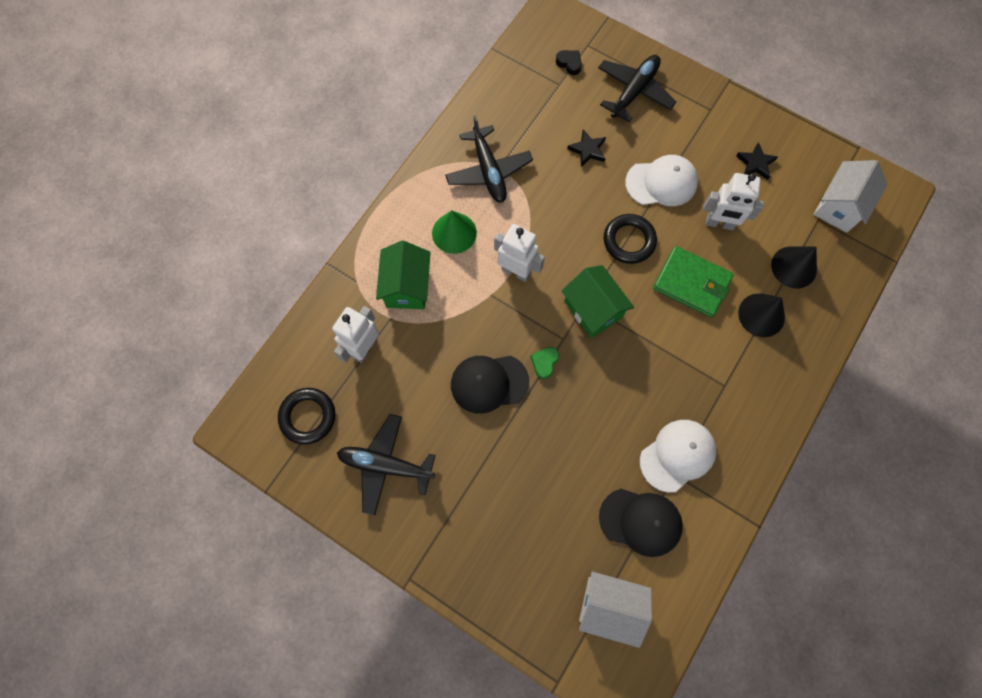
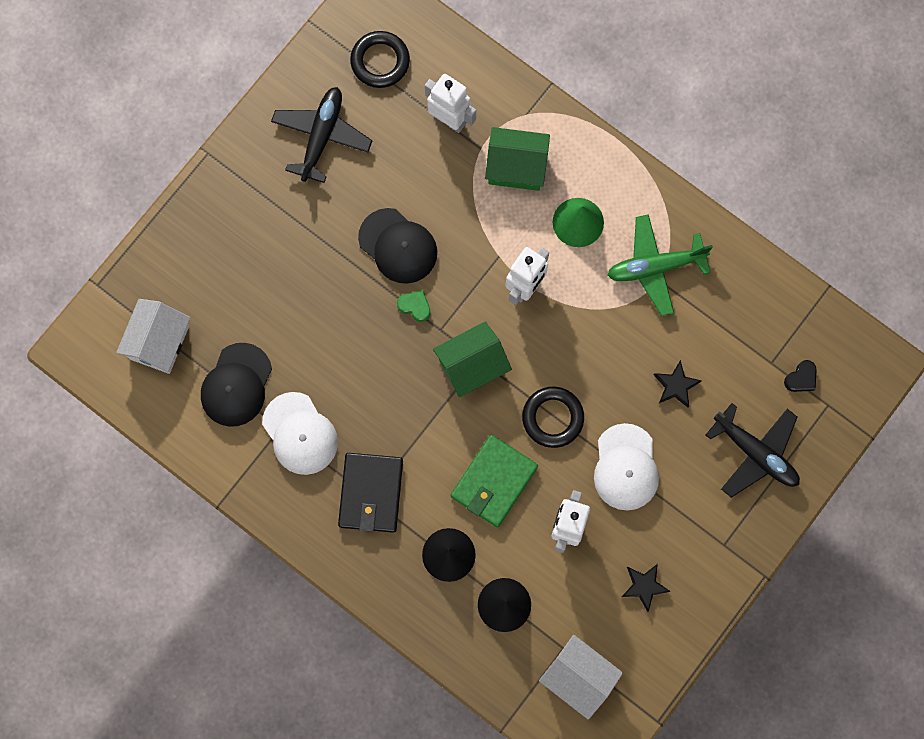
camera: 95 degrees right, 5 degrees up
(488, 171) = (655, 267): black plane -> green plane
(489, 383) = (398, 246): black cap -> black cap turned 135 degrees clockwise
(720, 386) = (371, 493): none -> black wallet

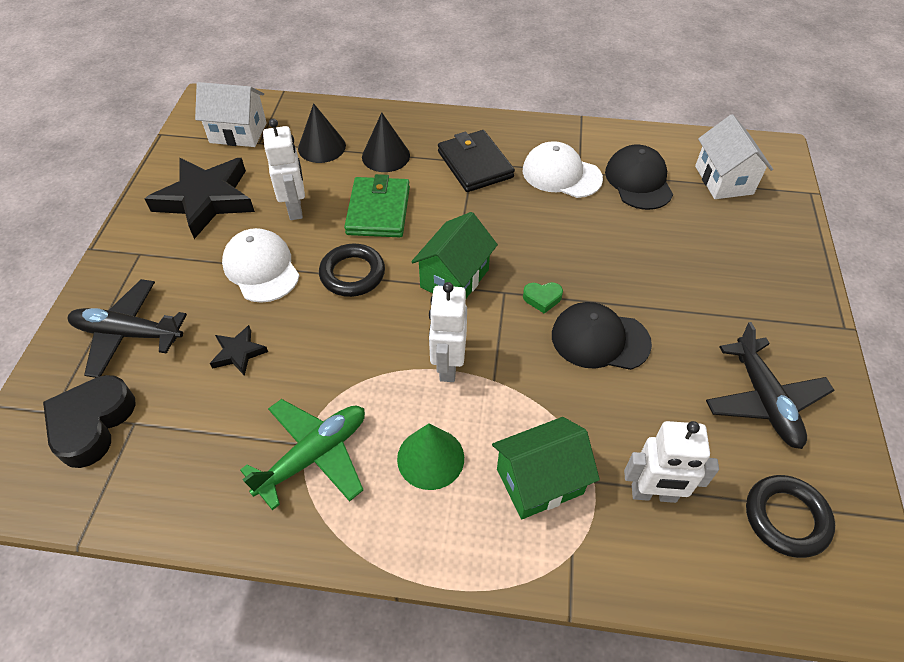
camera: 150 degrees right, 25 degrees down
(644, 586) = (206, 200): black star -> black star, size x2.20
(801, 378) = (92, 424): black heart -> black heart, size x2.08

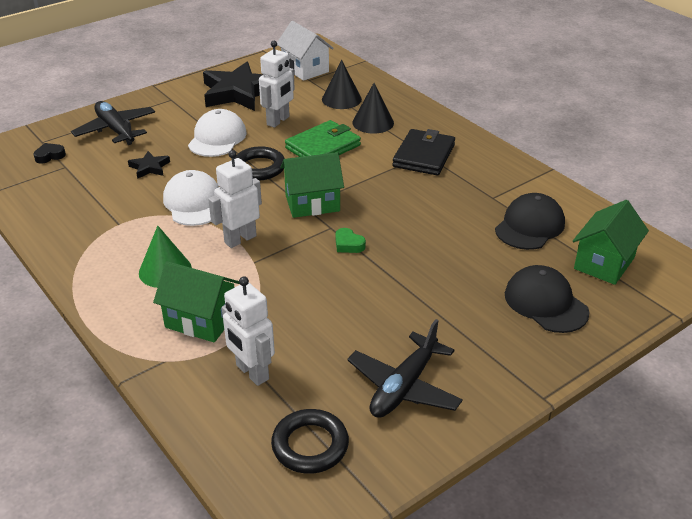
camera: 45 degrees right, 15 degrees down
(92, 424) = (50, 156): black heart -> black heart, size x0.48
(314, 455) = (115, 231): green plane -> none
(561, 174) = (476, 192): white cap -> white cap (193, 203)
(600, 339) = (349, 285): black cap -> black cap (545, 303)
(723, 180) = (604, 263): white house -> green house

